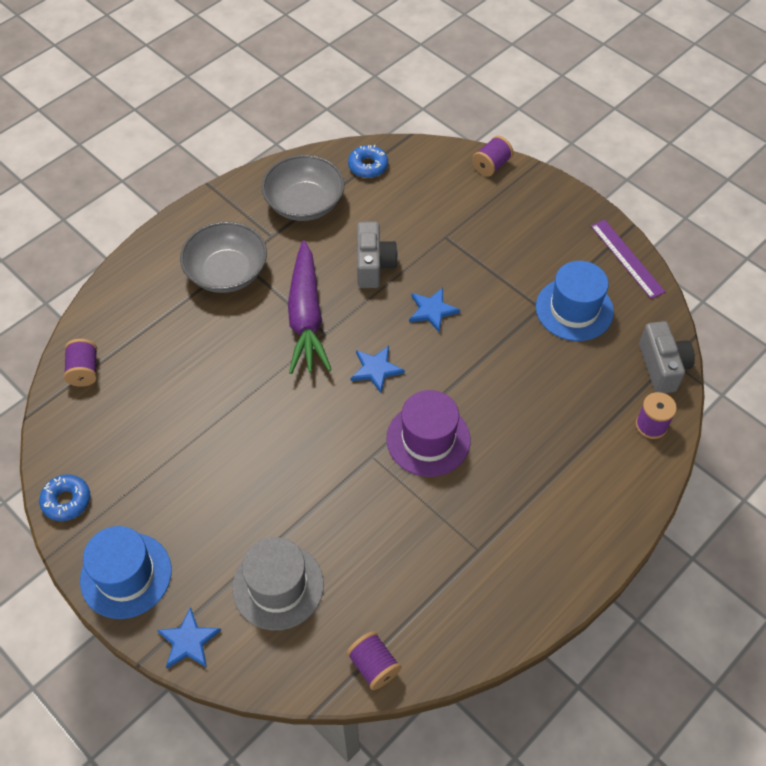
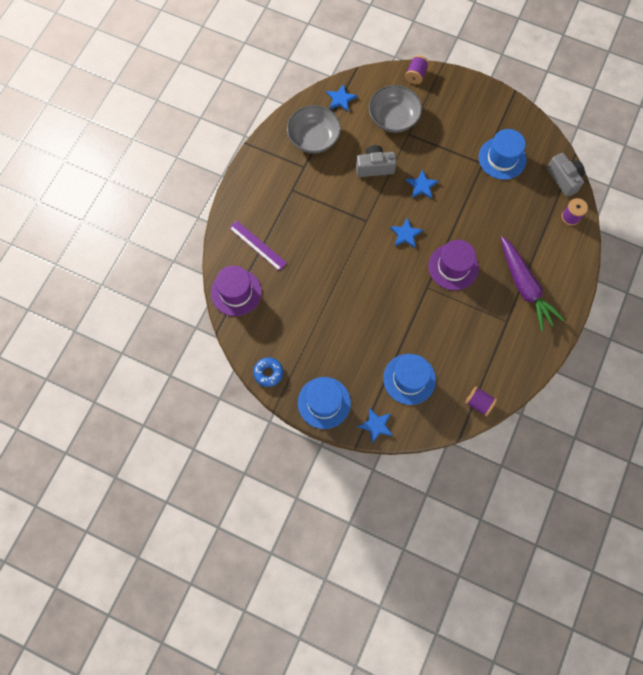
camera: 20 degrees left, 15 degrees up
(84, 371) = (236, 292): purple spool -> purple hat
(227, 272) = (289, 200): grey bowl -> grey bowl (393, 118)
(278, 586) = (409, 379): grey hat -> blue hat
(306, 316) = (350, 214): purple carrot -> purple carrot (524, 287)
(368, 166) = (340, 99): blue donut -> blue star
(373, 265) = (374, 167): grey camera -> grey camera turned 75 degrees counterclockwise
(627, 258) = (519, 115): purple ruler -> purple ruler (257, 245)

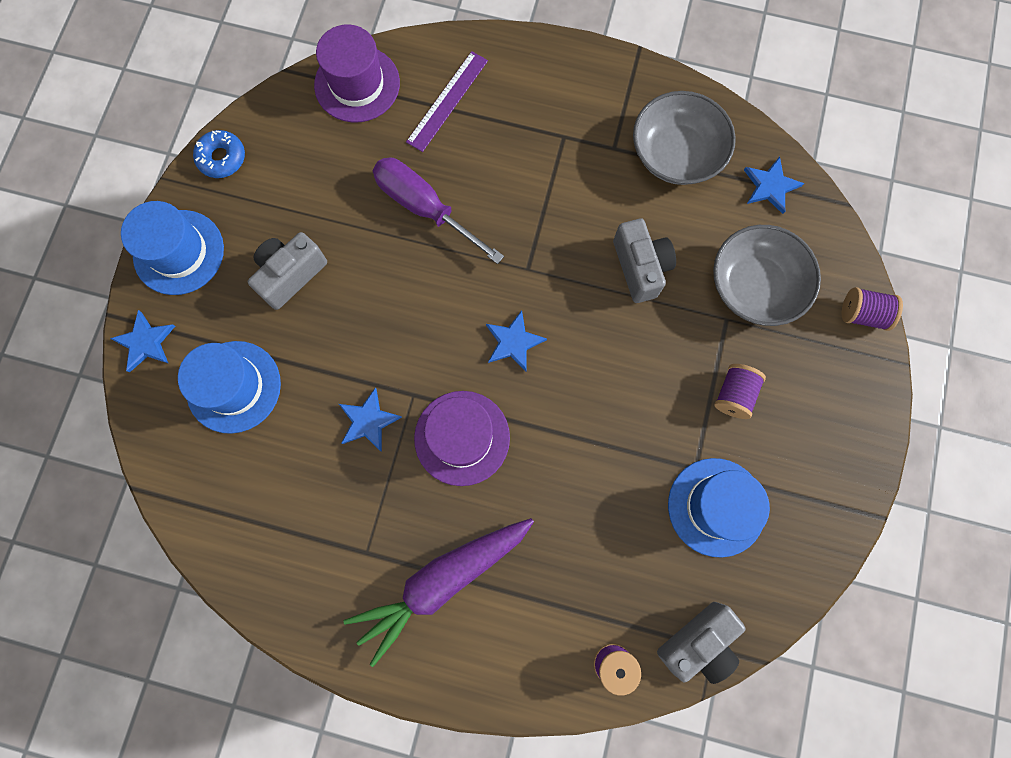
camera: 80 degrees right, 5 degrees up
(321, 266) = (425, 208): none -> purple screwdriver
(348, 342) = (290, 275): none -> grey camera
(421, 186) = (620, 358): blue star -> blue star (368, 421)
(478, 403) = (200, 516): purple spool -> purple spool (734, 394)

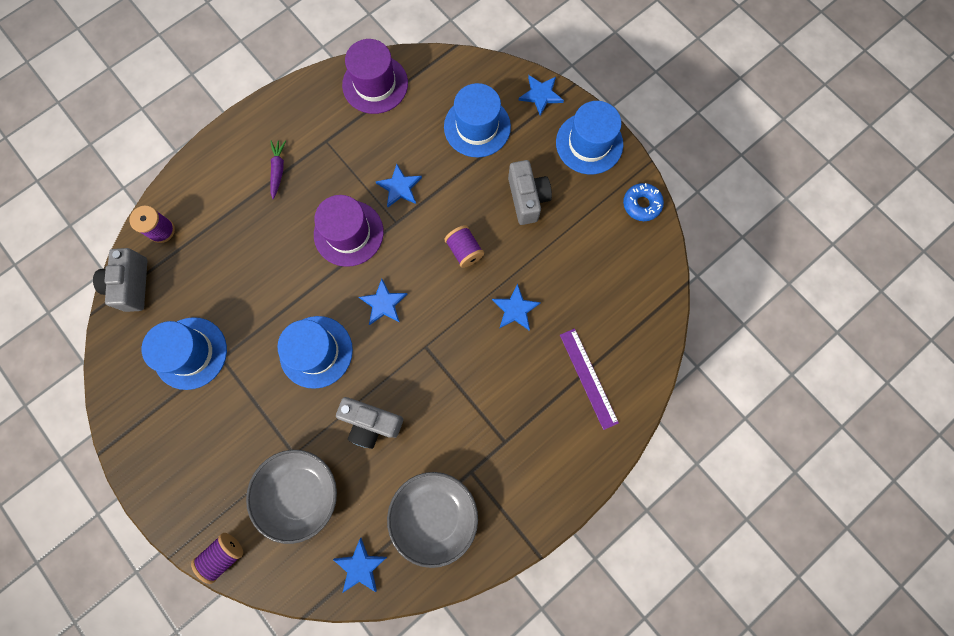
camera: 125 degrees right, 0 degrees up
(357, 84) = (643, 324): purple hat -> purple hat (375, 84)
(425, 208) = (515, 309): purple screwdriver -> blue star
(442, 581) = (278, 170): purple carrot -> purple carrot, size x0.45
(614, 374) = (316, 352): none -> blue hat
(734, 394) = (244, 419): purple spool -> purple spool (464, 251)

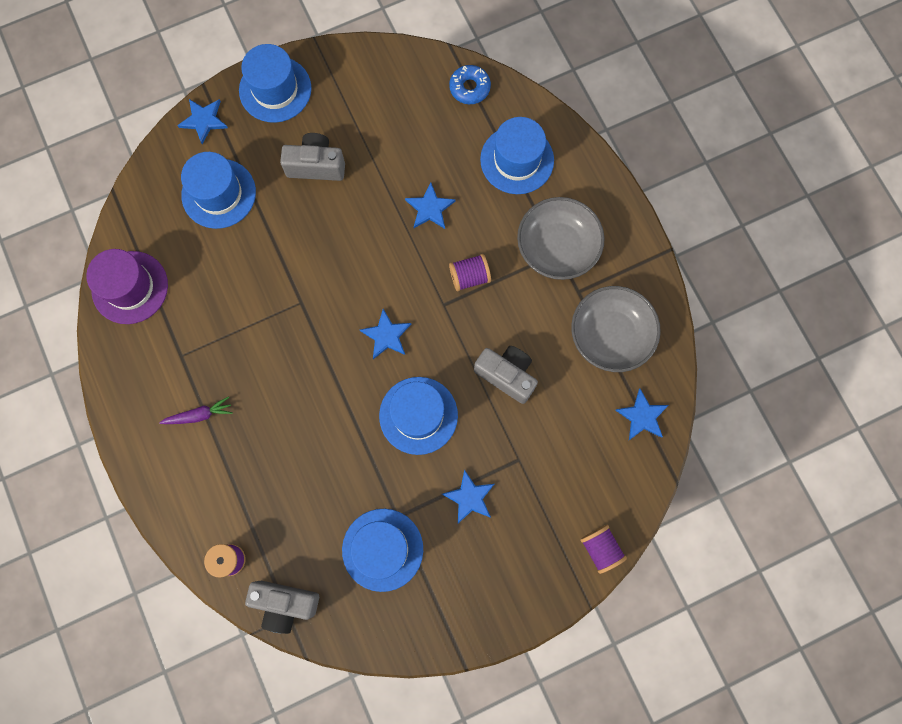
camera: 75 degrees left, 0 degrees up
(278, 170) = (199, 415): purple carrot -> purple carrot turned 150 degrees clockwise
(300, 493) = (558, 460): grey bowl -> grey bowl (557, 247)
(348, 233) = (297, 354): purple hat -> none
(371, 423) = (506, 375): grey camera -> grey camera turned 90 degrees counterclockwise
(399, 187) = (262, 289): blue star -> blue star (469, 497)
(464, 251) = (354, 241): purple spool -> purple spool (469, 277)
(588, 378) = (517, 160): purple ruler -> blue hat
(641, 204) = (357, 60): blue donut -> blue donut (469, 88)

